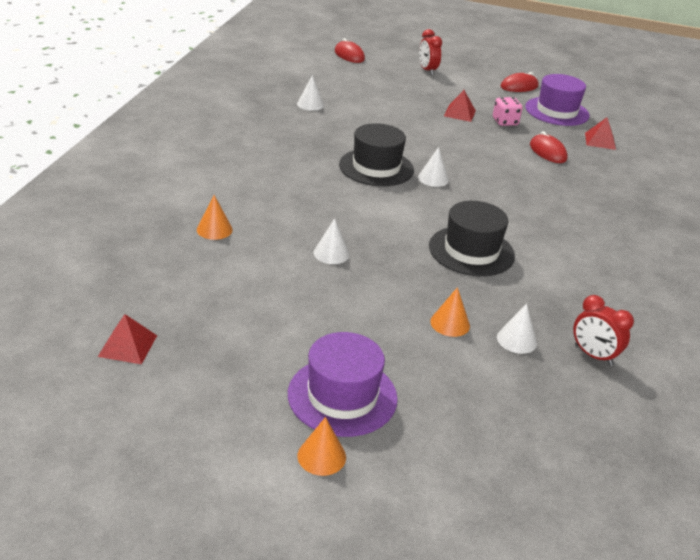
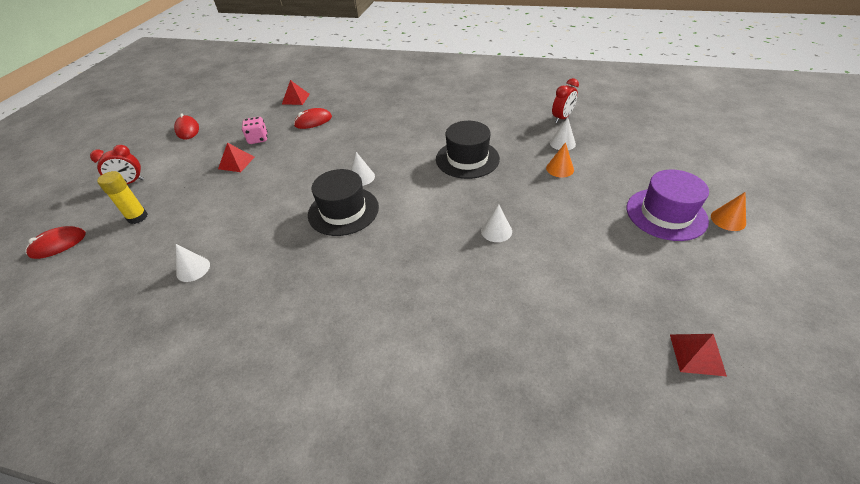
camera: 85 degrees left, 10 degrees up
(214, 229) = (483, 319): orange cone -> none
(378, 78) = (137, 217): none -> yellow glue stick
(557, 111) = (242, 114): purple hat -> none

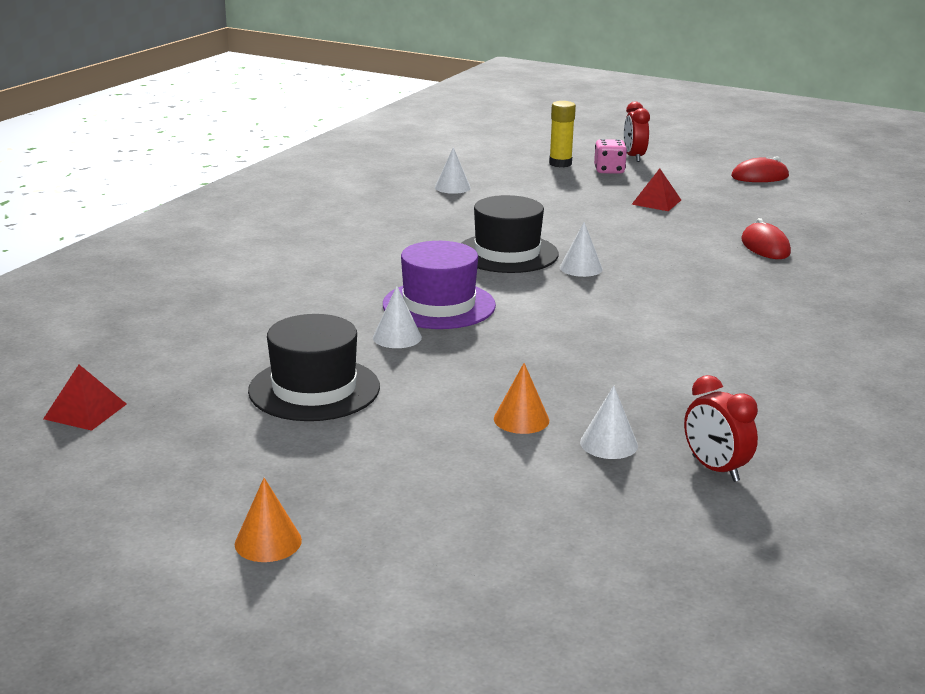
camera: 100 degrees right, 20 degrees down
(58, 244) = (533, 140): red mouse -> none
(258, 139) = (718, 213): pink dice -> pink dice (609, 170)
(296, 99) = (852, 238): red pyramid -> none
(467, 159) = (594, 345): black hat -> black hat (314, 389)
(666, 214) = (330, 483): purple hat -> purple hat (439, 305)

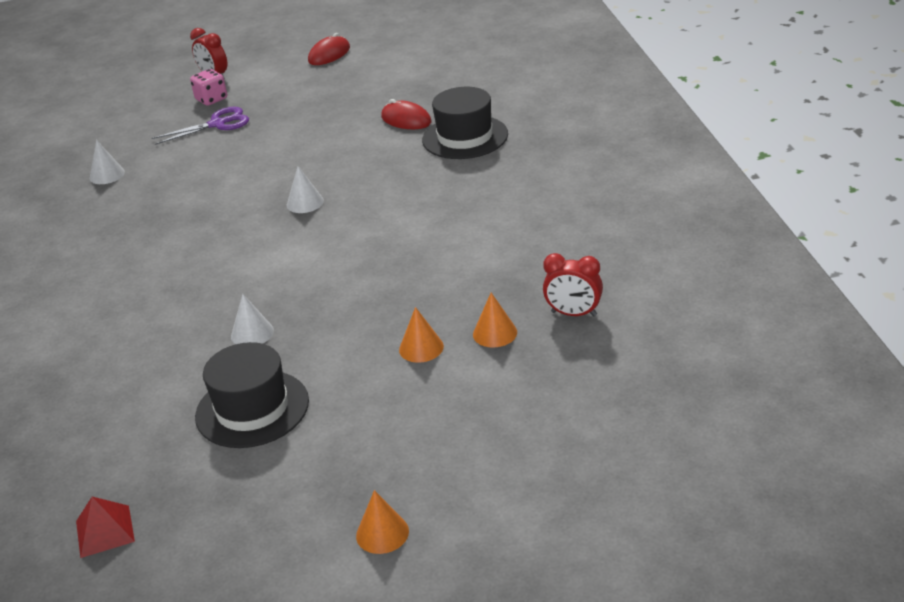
camera: 35 degrees left, 10 degrees up
(439, 305) = (245, 289): purple hat -> none
(507, 253) = (235, 217): black hat -> black hat (465, 137)
(560, 163) = (164, 110): yellow glue stick -> none
(589, 188) = (217, 124): none -> purple scissors
(609, 443) = (495, 333): white cone -> orange cone
(656, 202) = (284, 114): red pyramid -> none

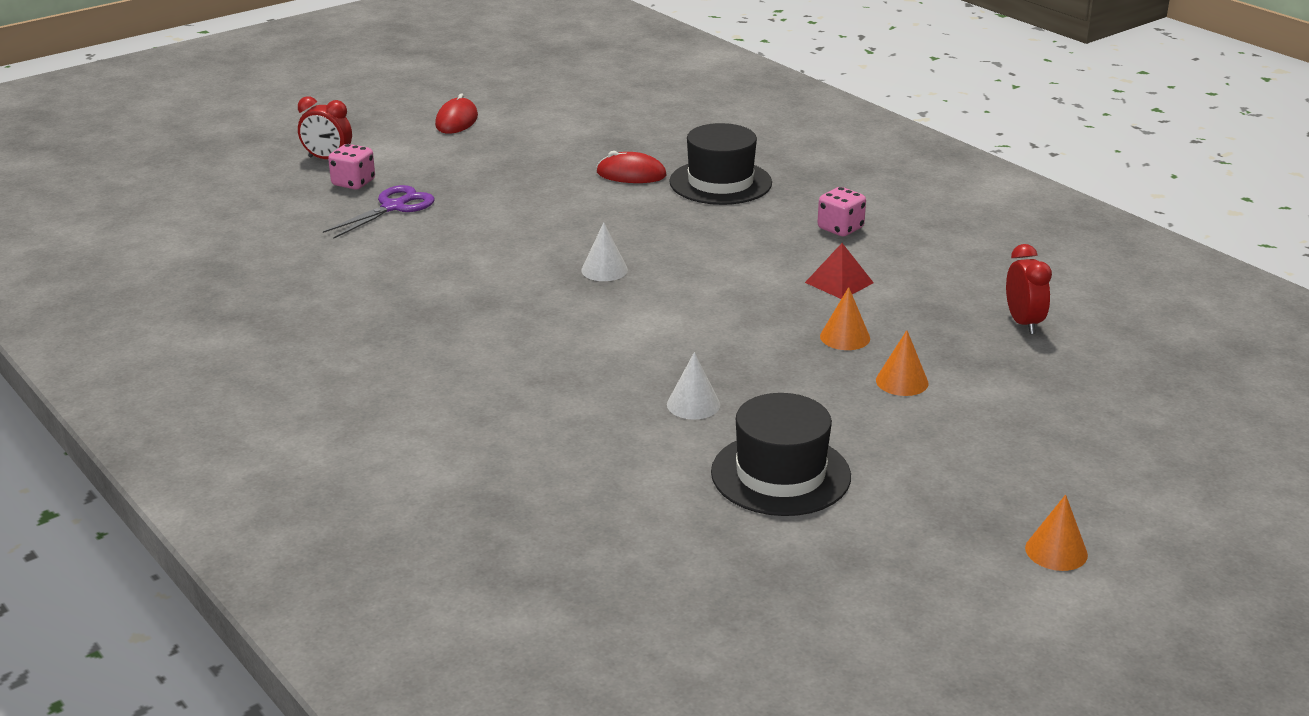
camera: 30 degrees left, 5 degrees down
(105, 531) = (747, 627): red pyramid -> red pyramid (839, 282)
(107, 175) = (303, 279): white cone -> none
(495, 333) = (963, 354): orange cone -> orange cone (845, 337)
(515, 195) = (840, 228): none -> pink dice
(574, 314) = (1023, 323): red clock -> red clock turned 90 degrees counterclockwise

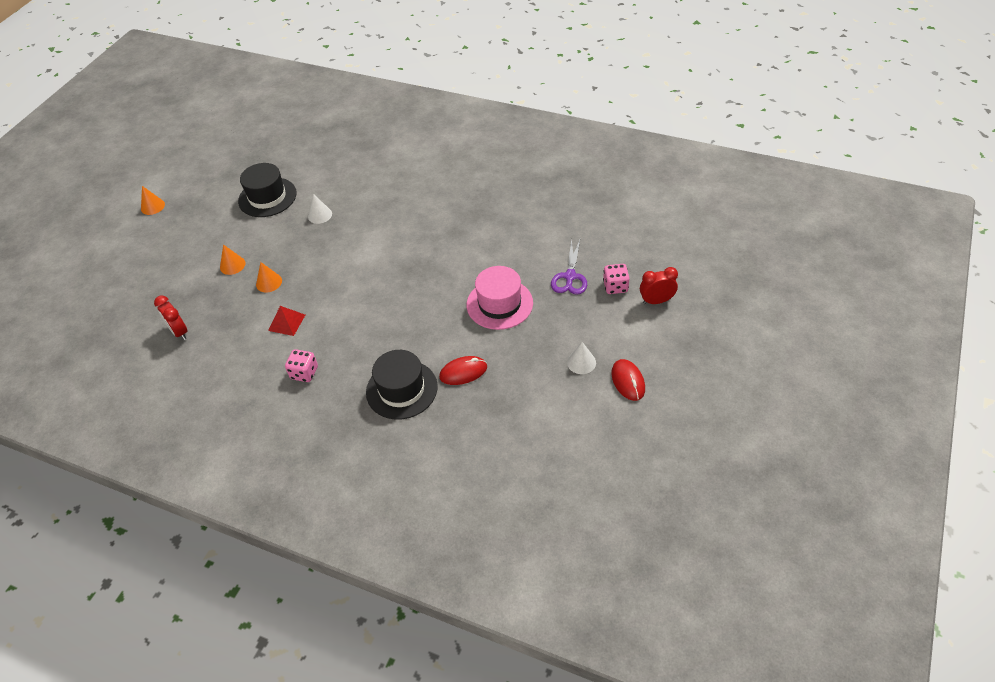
camera: 155 degrees right, 20 degrees up
(518, 212) = (499, 304): none -> pink hat
(604, 270) = (415, 278): white cone -> white cone (581, 362)

